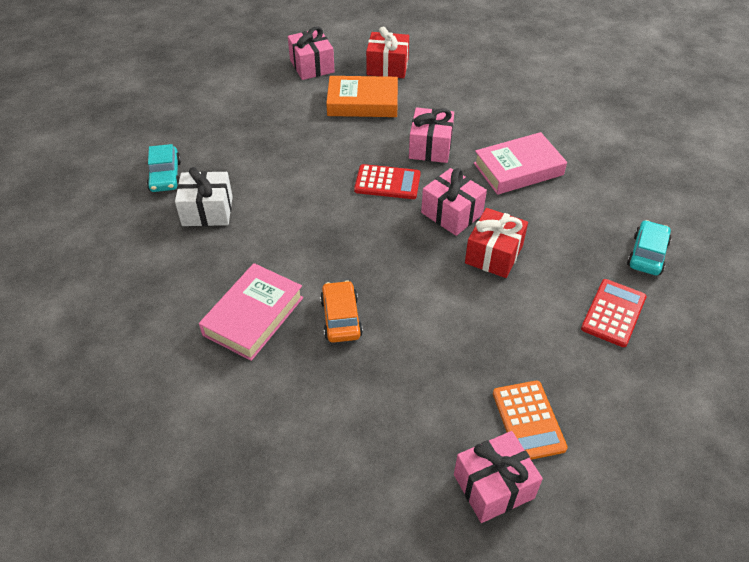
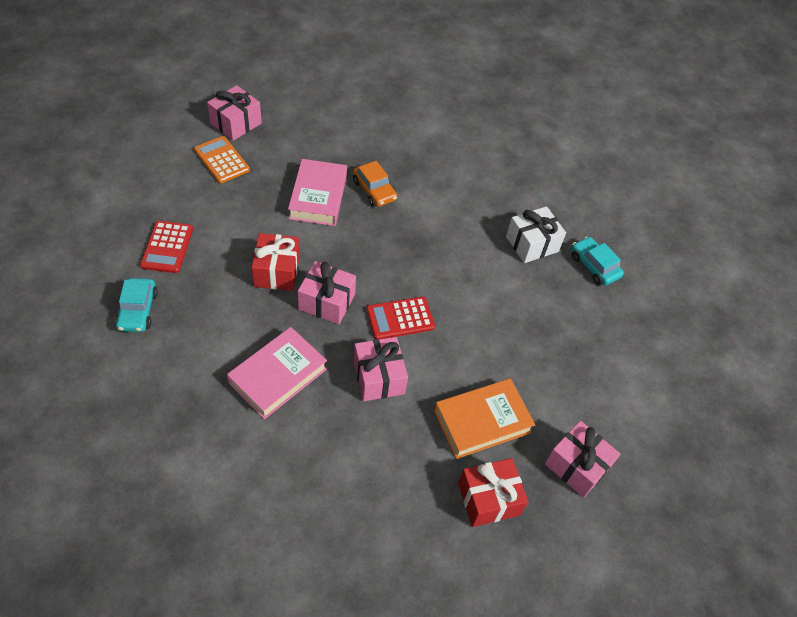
camera: 150 degrees right, 5 degrees up
(253, 316) = (435, 176): pink book -> pink book (318, 197)

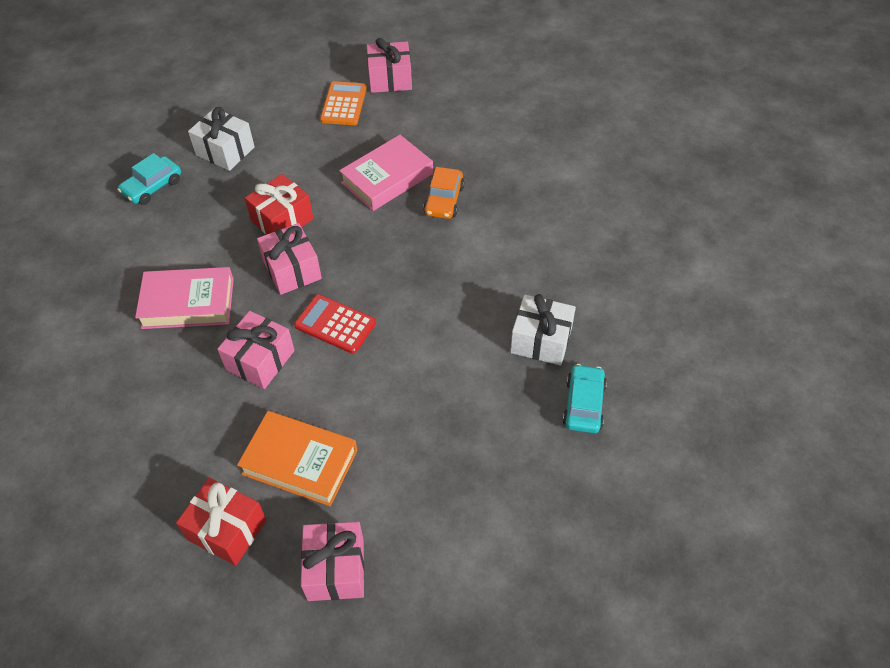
camera: 50 degrees right, 0 degrees up
(167, 247) = (225, 151): red calculator -> white gift

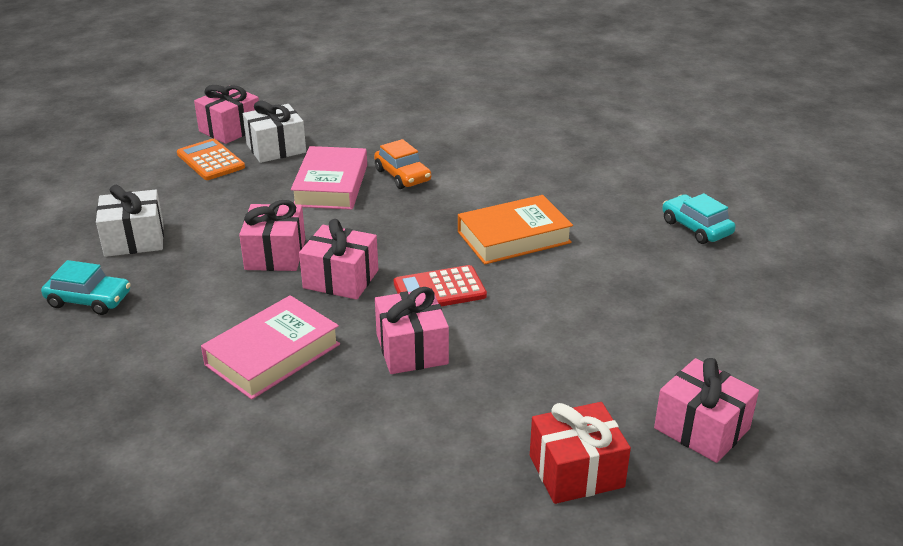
camera: 45 degrees left, 20 degrees down
(152, 187) = (89, 300): turquoise car -> turquoise car turned 75 degrees counterclockwise
(282, 220) = (275, 254): red gift -> pink gift
(300, 462) = (559, 387): orange book -> orange book (514, 237)
(541, 341) = (610, 212): white gift -> white gift (276, 148)

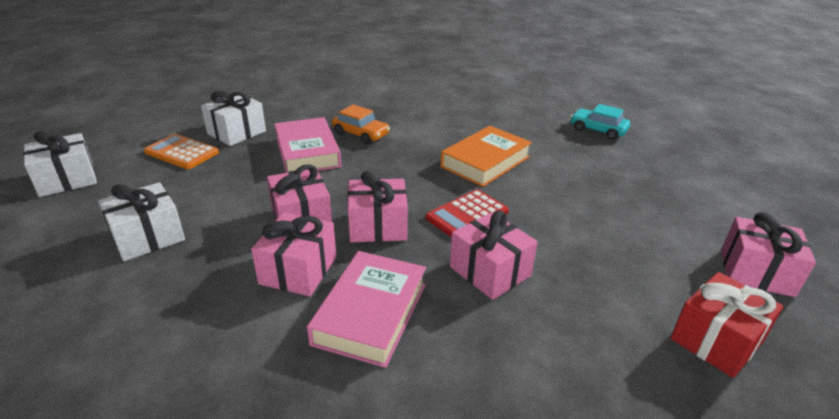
camera: 25 degrees left, 0 degrees up
(89, 300) = (132, 311): turquoise car -> none
(98, 168) = (67, 180): none -> white gift
(230, 129) = (183, 125): pink gift -> pink gift (298, 270)

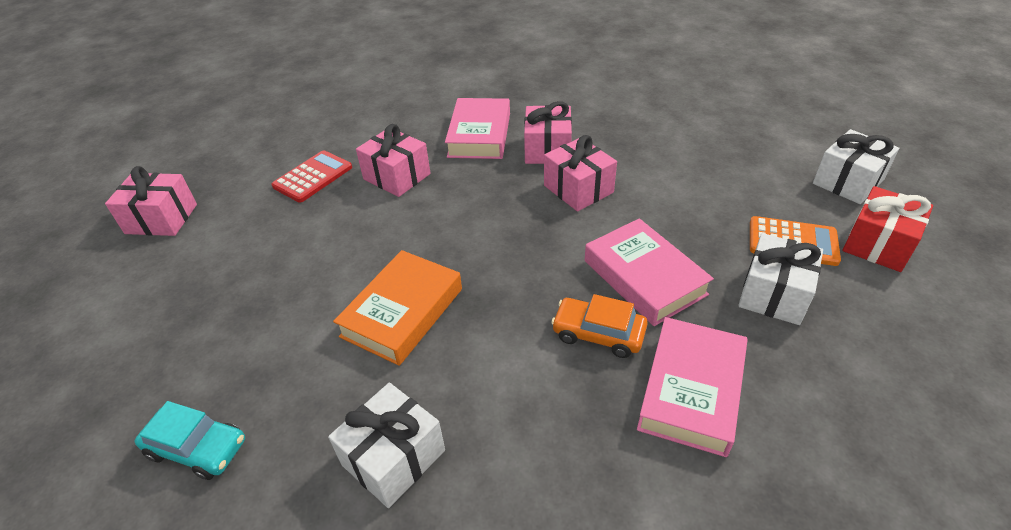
camera: 170 degrees right, 10 degrees up
(148, 237) = (689, 149): white gift -> white gift (394, 457)
(330, 110) = (691, 390): none -> pink book
(378, 226) = (503, 196): pink gift -> none
(467, 215) = (420, 225): red calculator -> red calculator (313, 177)
(716, 340) = (240, 162): red gift -> red gift (878, 244)

